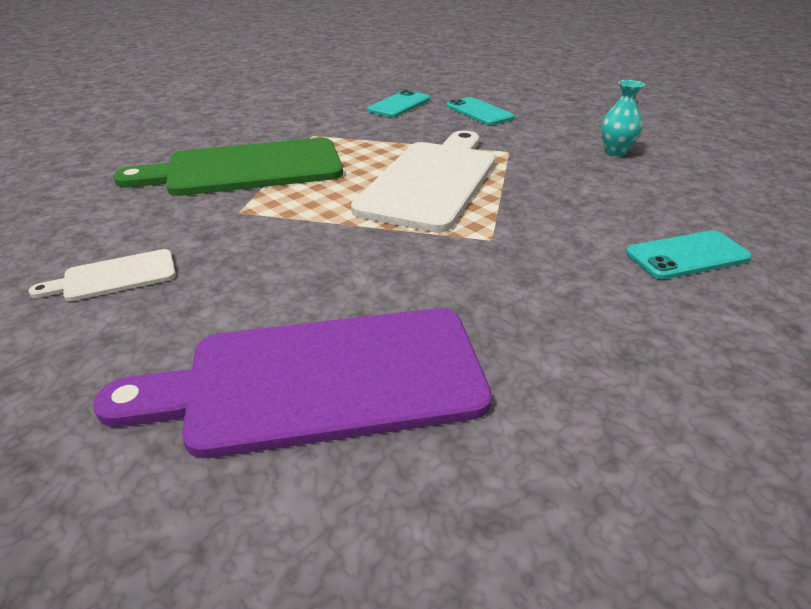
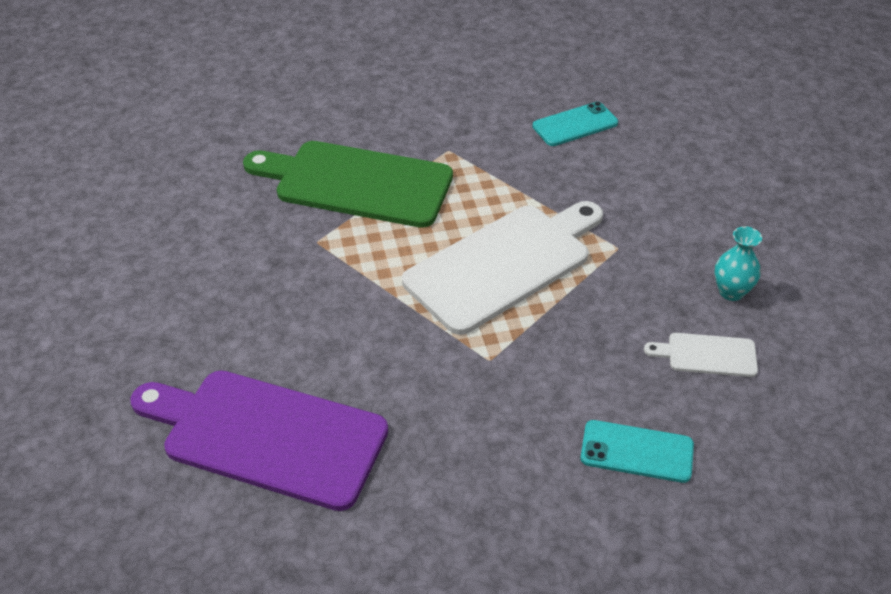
camera: 30 degrees right, 10 degrees up
(114, 277) = (194, 282): white cutting board -> white cutting board (707, 355)
(479, 112) = (651, 168): turquoise phone -> none

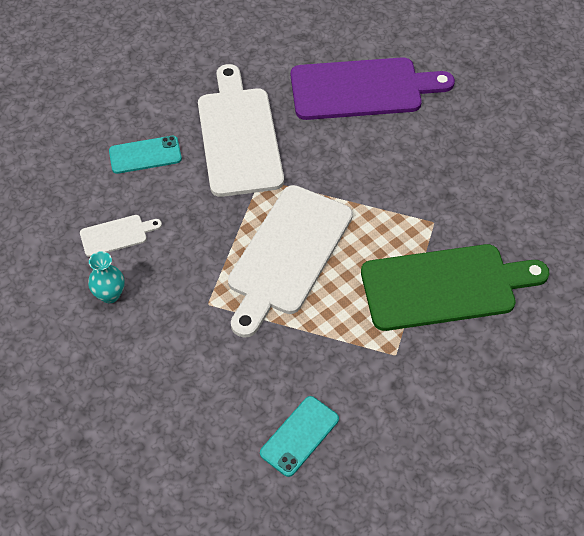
camera: 155 degrees right, 10 degrees up
(488, 430) = (238, 136): none -> white cutting board

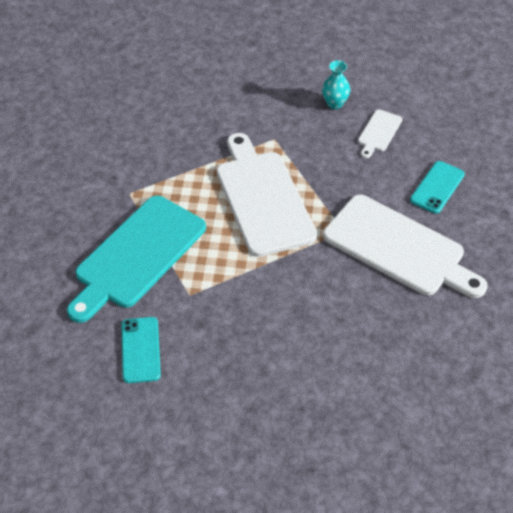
camera: 135 degrees right, 5 degrees down
(299, 436) = (142, 118): turquoise phone -> turquoise phone (140, 350)
(362, 89) = (364, 362): purple cutting board -> none
(445, 286) = (137, 255): green cutting board -> turquoise cutting board

